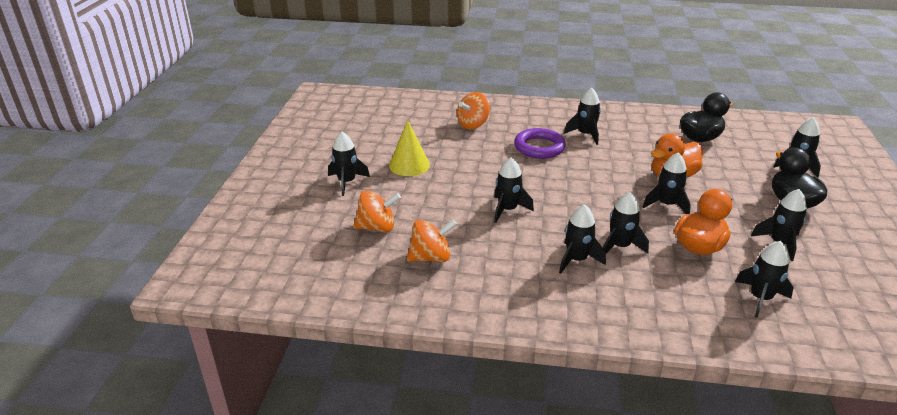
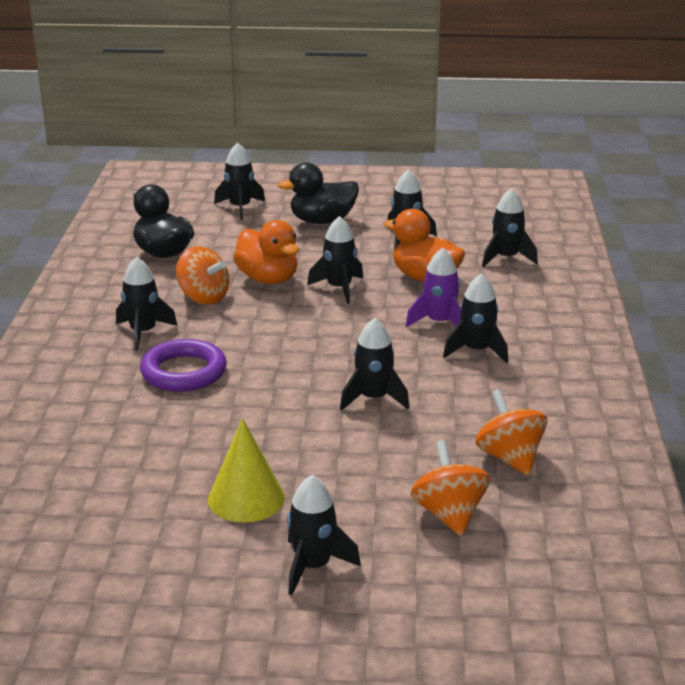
camera: 95 degrees left, 5 degrees down
(473, 124) = (91, 436): orange spinning top -> orange spinning top (203, 297)
(620, 246) = (439, 323): black rocket -> purple rocket

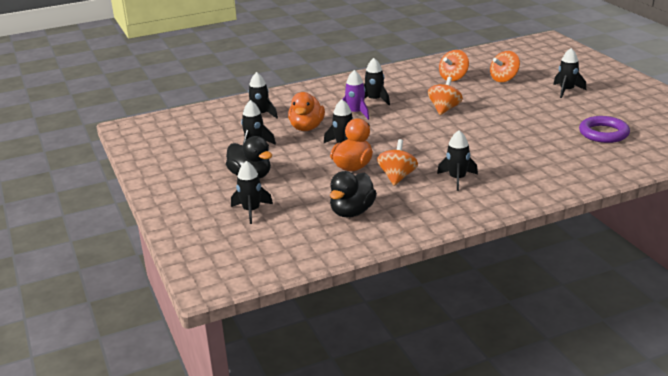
camera: 115 degrees left, 0 degrees up
(184, 372) = (480, 154): purple ring -> purple ring (603, 133)
(246, 498) = (549, 111): yellow cone -> none
(373, 398) = (444, 109): black rocket -> orange spinning top

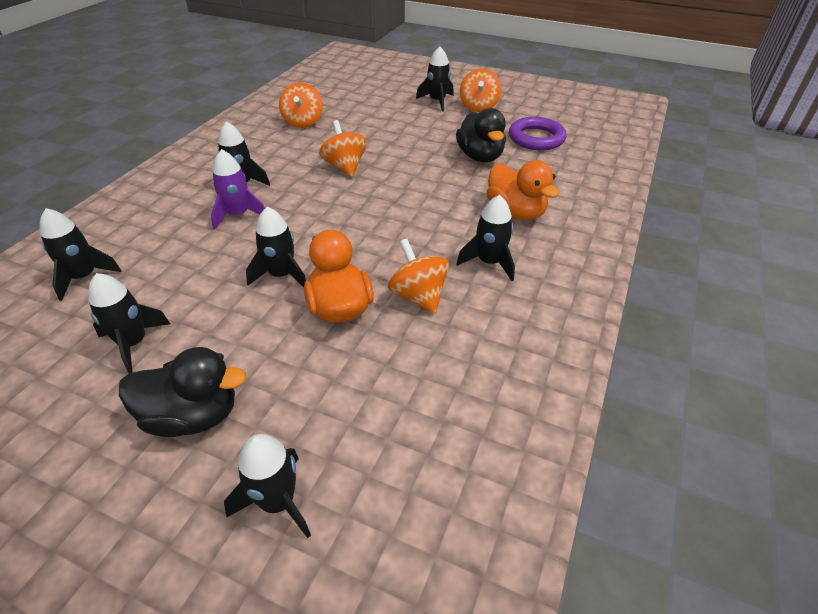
camera: 45 degrees left, 15 degrees up
(307, 128) = (191, 269): orange duck -> orange duck (515, 212)
(352, 212) = (438, 397): black duck -> black duck (480, 157)
(504, 79) = (359, 107): orange spinning top -> orange spinning top (478, 107)

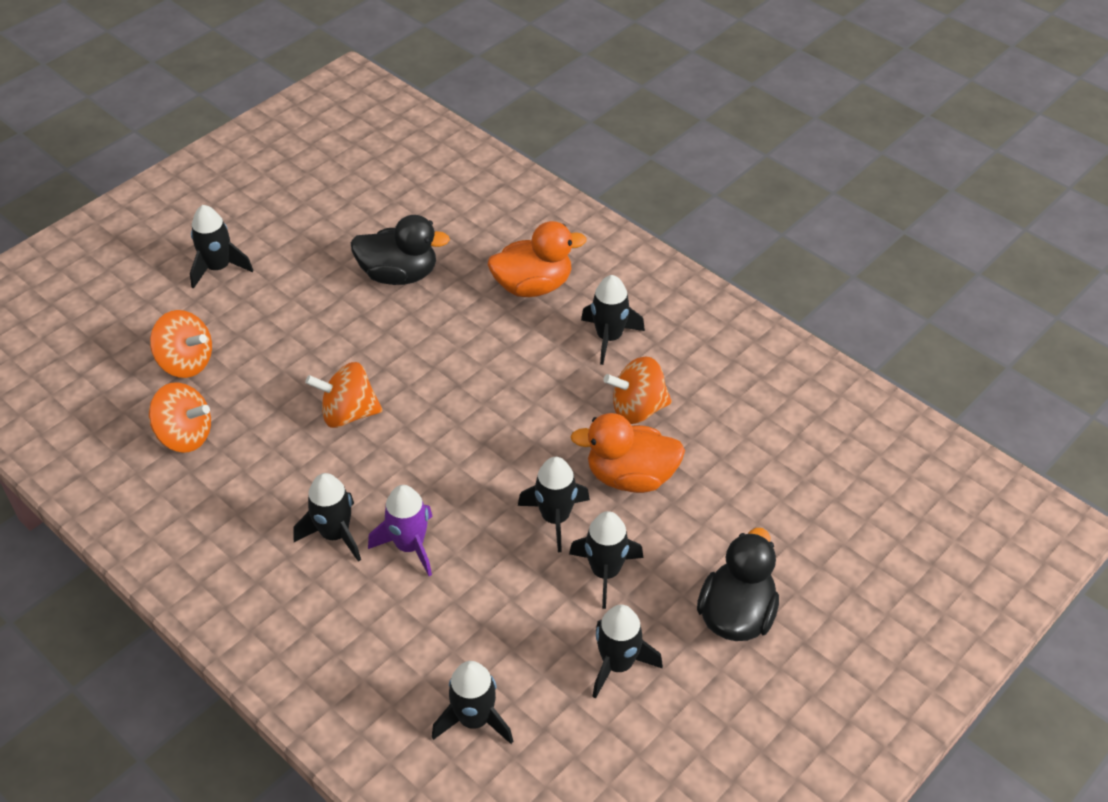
camera: 70 degrees left, 5 degrees up
(278, 502) = (843, 562): black rocket -> black rocket (605, 572)
(478, 107) = (264, 230): orange spinning top -> orange spinning top (186, 362)
(536, 138) = (385, 208): purple ring -> none

